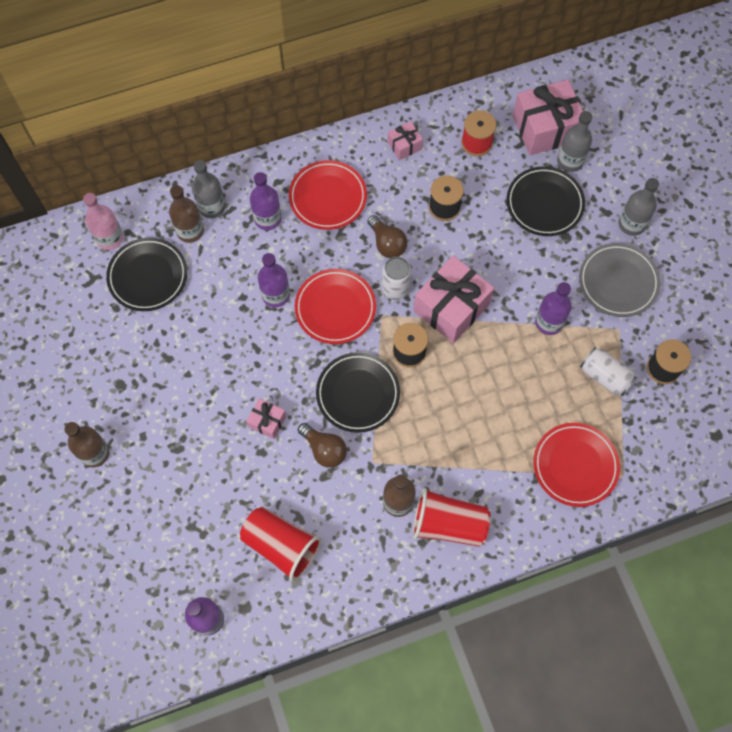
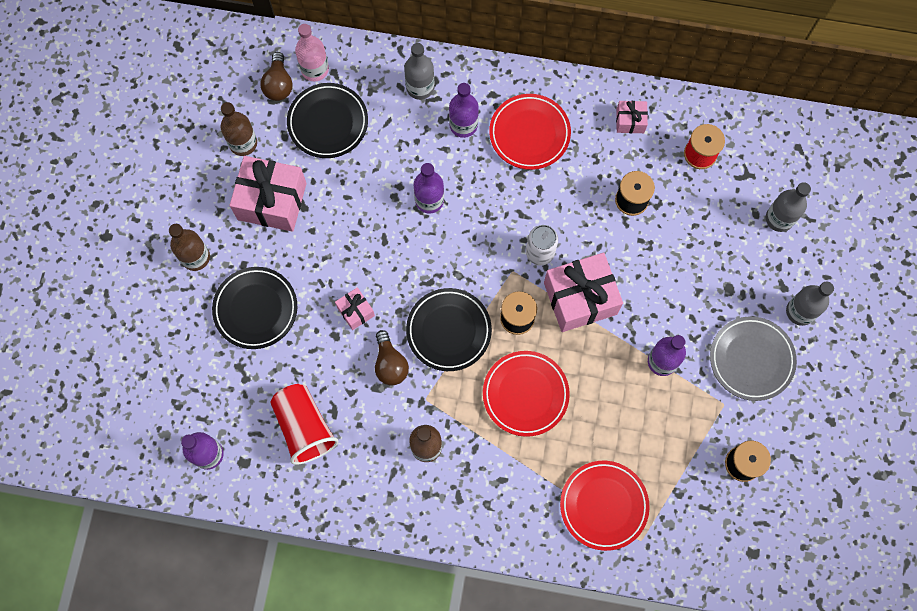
camera: 30 degrees right, 5 degrees up
(190, 231) = (388, 100): brown bottle -> brown bottle (243, 143)
(335, 308) = (475, 241): red plate -> red plate (525, 394)
(387, 243) = (557, 206): brown light bulb -> brown light bulb (278, 84)
(448, 524) = (458, 491): red cup -> none
(544, 204) = (728, 247): black plate -> black plate (256, 309)
(545, 128) = (775, 174): pink gift -> pink gift (272, 201)
(605, 376) = (683, 440): white can -> none

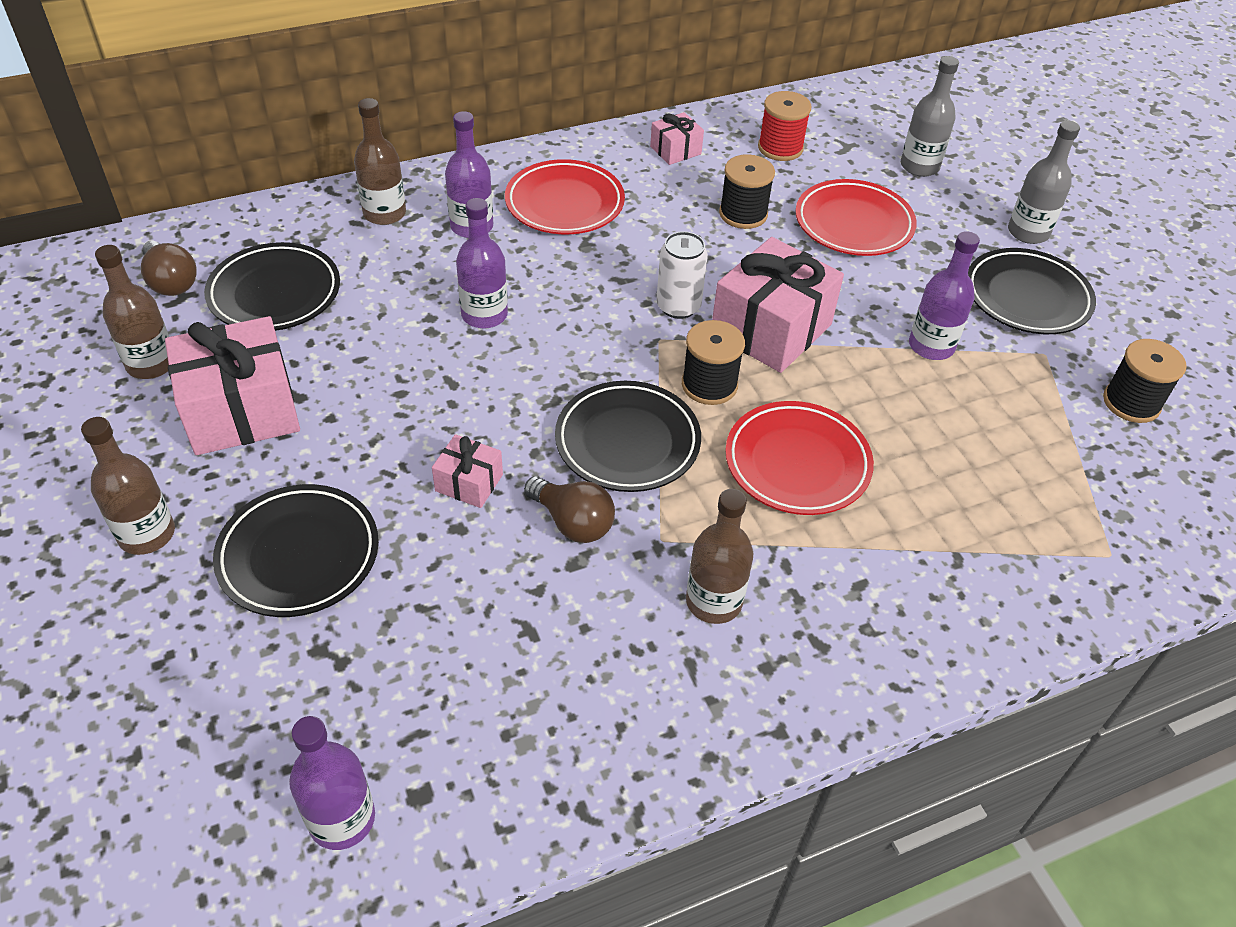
camera: 35 degrees left, 25 degrees down
(304, 427) = (495, 679): red cup -> none
(315, 69) = (218, 248): pink bottle -> none
(420, 87) = (384, 213): grey bottle -> brown bottle
(603, 505) = (1023, 540): red plate -> red plate (853, 224)
(751, 359) = (1027, 297): grey plate -> black plate

